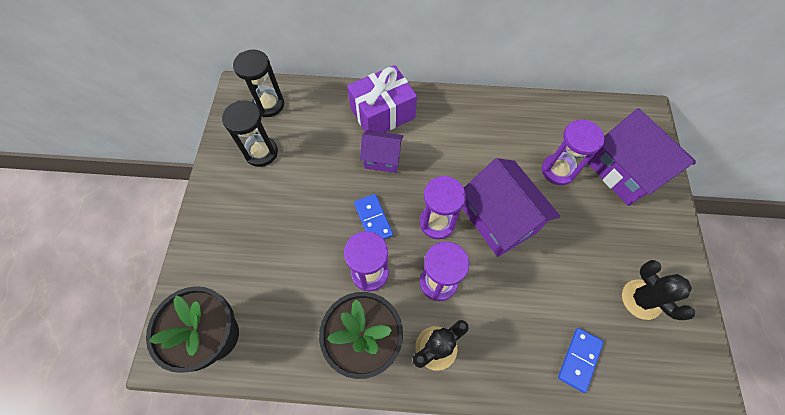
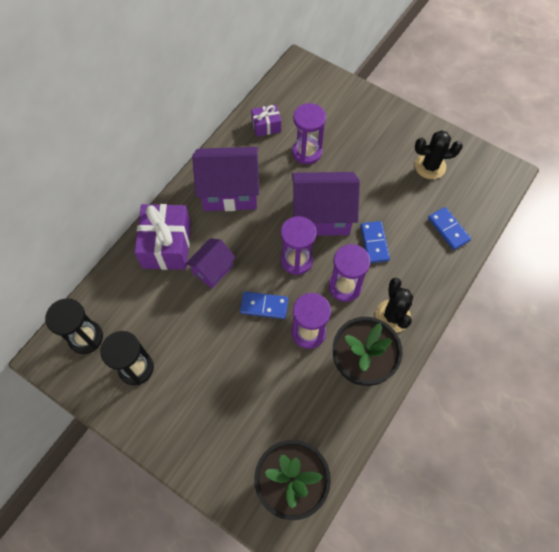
camera: 60 degrees left, 0 degrees up
(505, 286) = (374, 243): none -> blue domino
(557, 122) = (266, 126): none -> purple gift
(623, 173) = (336, 113): purple house -> purple house (230, 192)

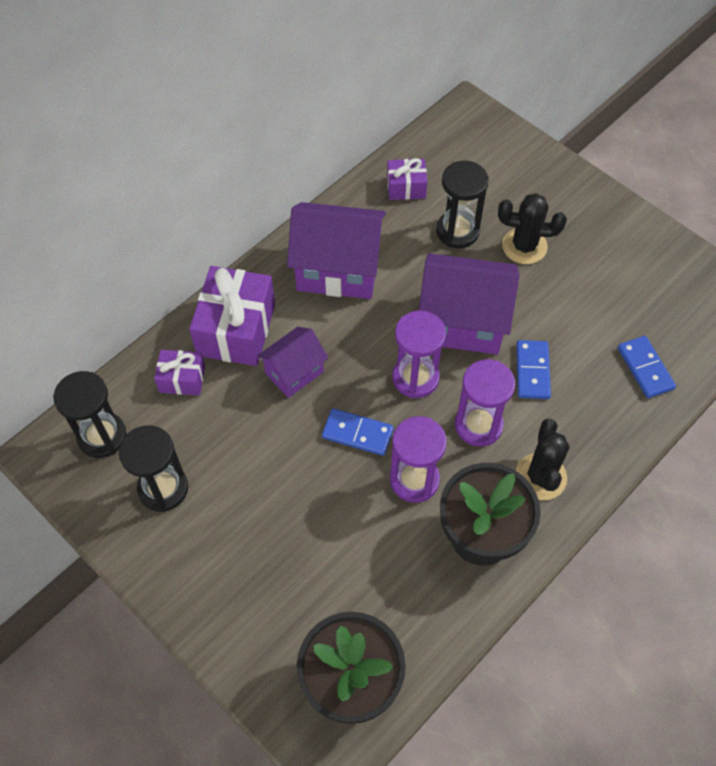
camera: 10 degrees right, 5 degrees down
(135, 287) = (182, 379): none -> purple gift
(307, 152) = (457, 231): purple hourglass -> black hourglass
(430, 166) = (634, 276): black cactus -> black cactus (524, 246)

